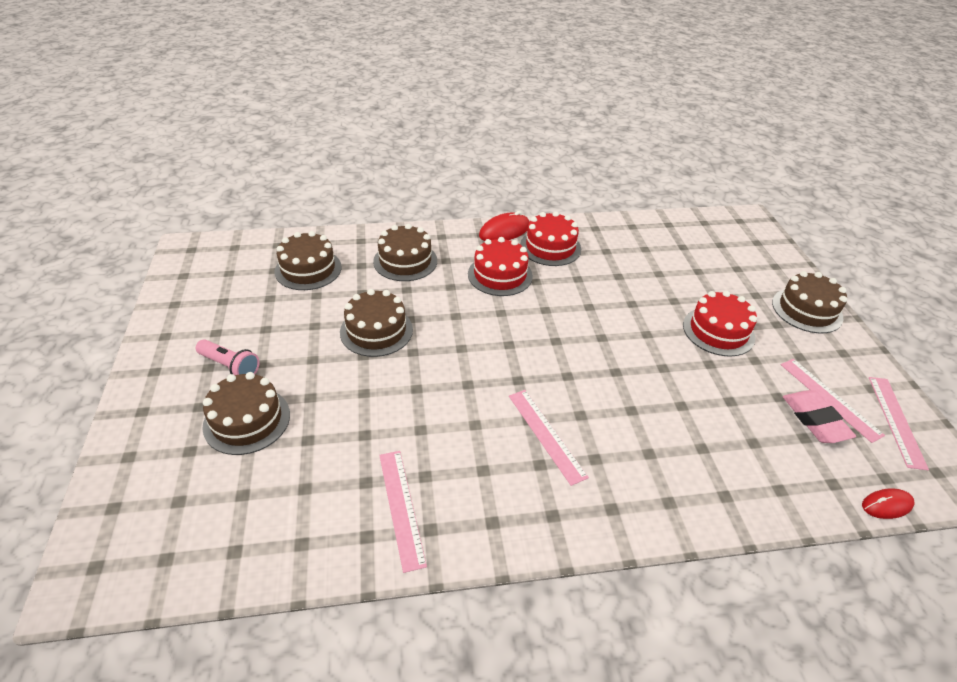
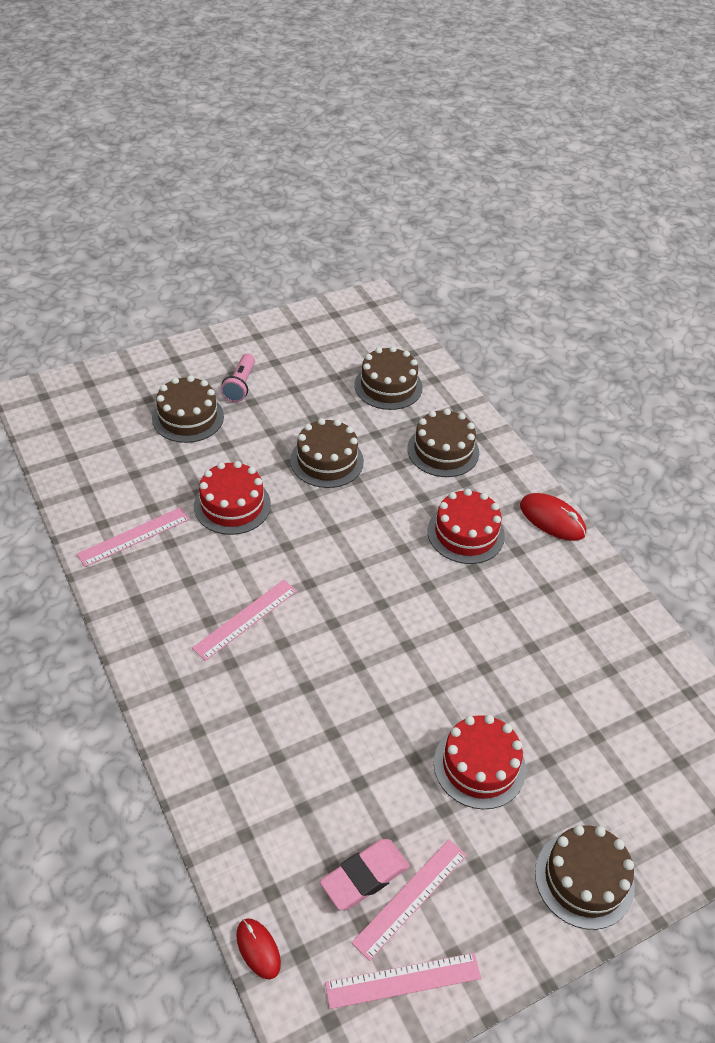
camera: 70 degrees right, 5 degrees up
(550, 247) = (548, 569): red cake -> red cake (232, 505)

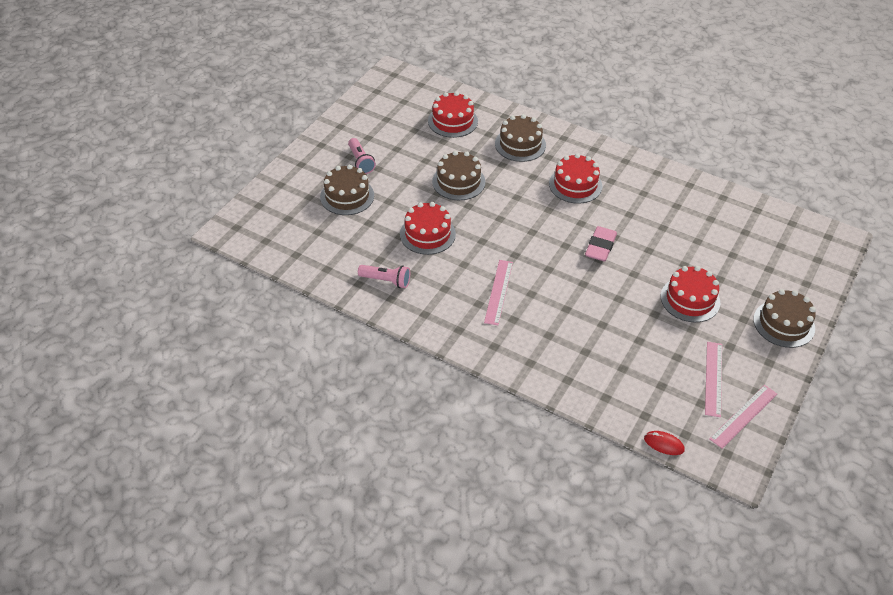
camera: 30 degrees left, 0 degrees up
(134, 536) = (386, 281): pink ruler -> pink flashlight
(364, 877) = (683, 382): pink eraser -> pink eraser (600, 247)
(388, 386) = (452, 121): brown cake -> red cake
(552, 519) = (614, 155): red mouse -> none

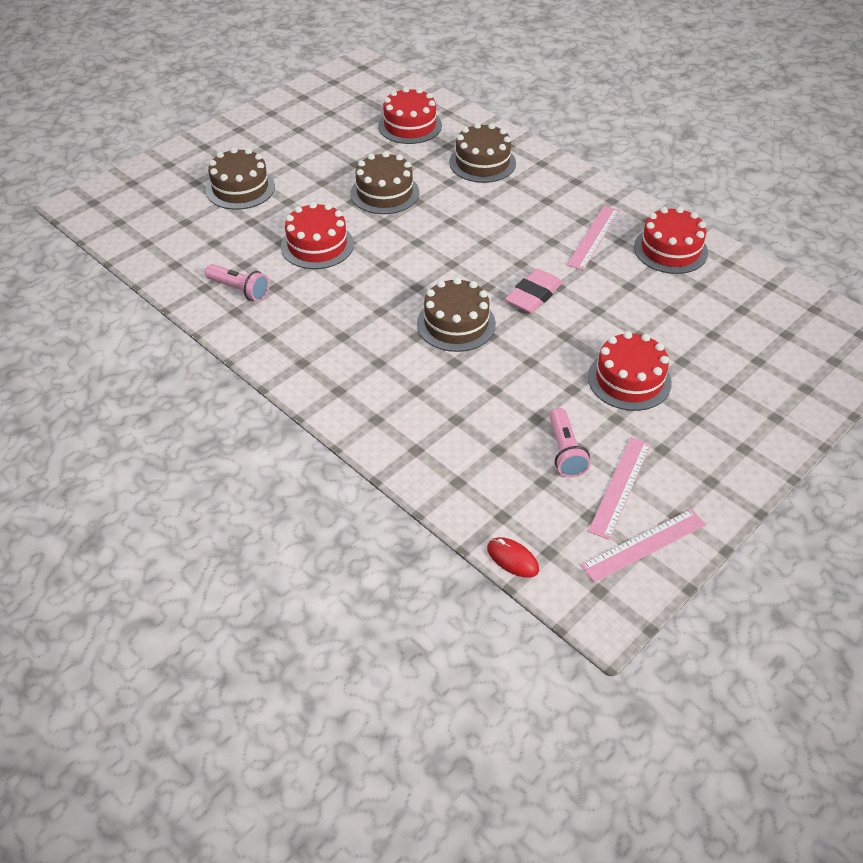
camera: 15 degrees right, 0 degrees up
(361, 162) = (276, 154): pink flashlight -> pink flashlight (565, 452)
(498, 292) = (375, 326): pink ruler -> pink ruler (593, 237)
(575, 185) = (533, 218): red cake -> red cake (670, 250)
(784, 323) = (752, 434): brown cake -> brown cake (456, 324)

